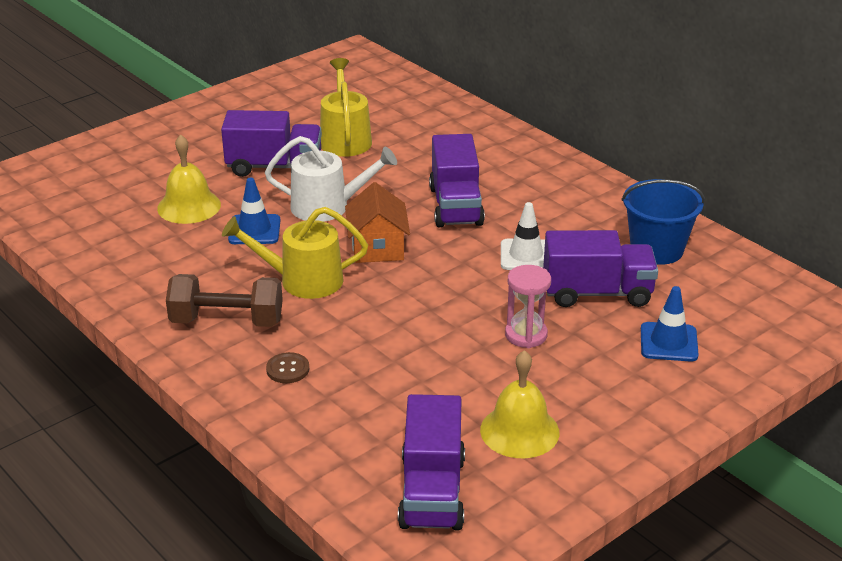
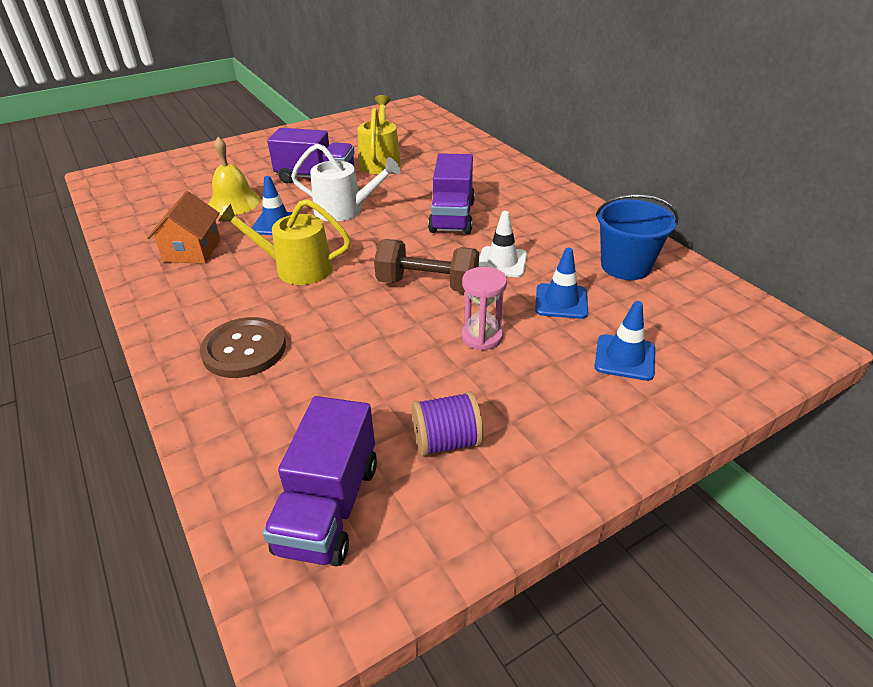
camera: 10 degrees right, 5 degrees up
(227, 321) = (213, 299): brown dumbbell -> brown dumbbell (427, 285)
(287, 369) = (244, 349): brown button -> brown button, size x1.98
(377, 247) = (373, 245): orange house -> orange house (192, 250)
(519, 431) = (447, 441): yellow bell -> purple spool
(597, 293) = (561, 301): purple truck -> blue traffic cone

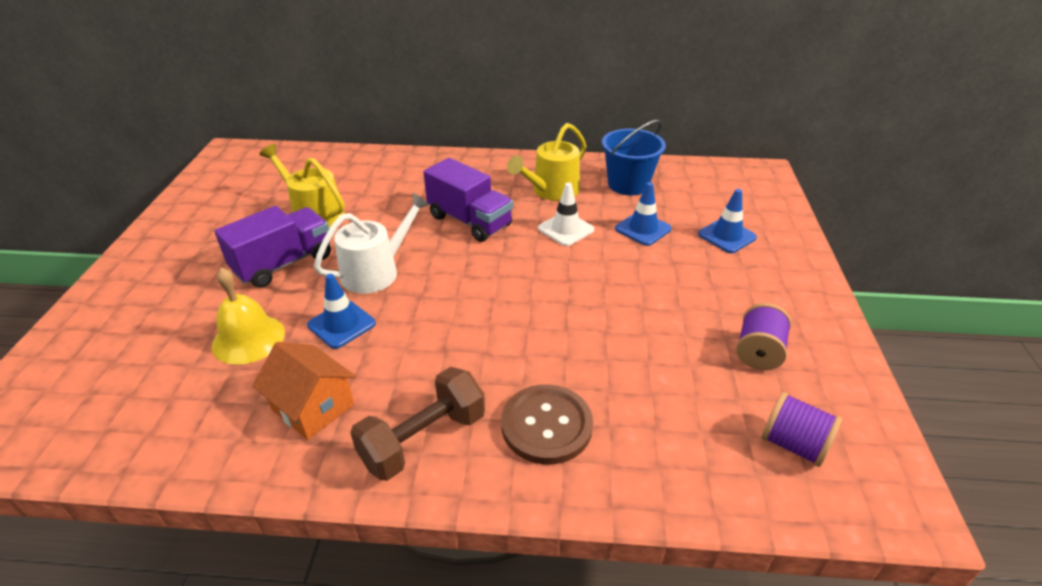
camera: 55 degrees left, 0 degrees up
(297, 268) = (444, 341): yellow watering can -> yellow watering can (551, 191)
(329, 507) = (793, 444): purple truck -> purple spool
(427, 285) = (557, 277): brown dumbbell -> brown dumbbell (423, 439)
(482, 337) = (652, 282): pink hourglass -> none

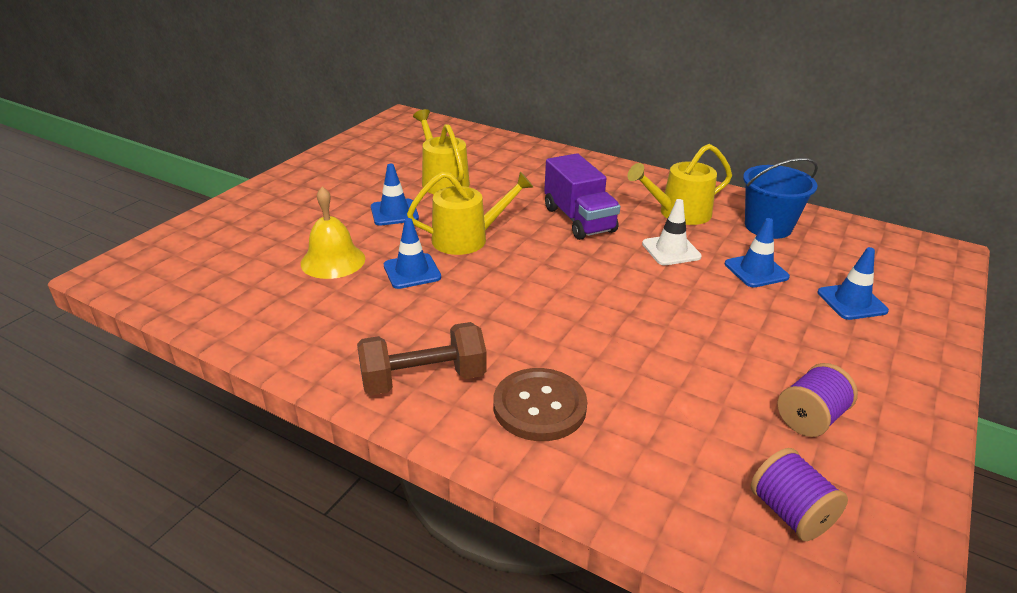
camera: 25 degrees right, 5 degrees down
(284, 263) = (394, 213): purple truck -> blue traffic cone
(313, 407) = (351, 325): orange house -> none
(376, 271) = (467, 239): white watering can -> yellow watering can

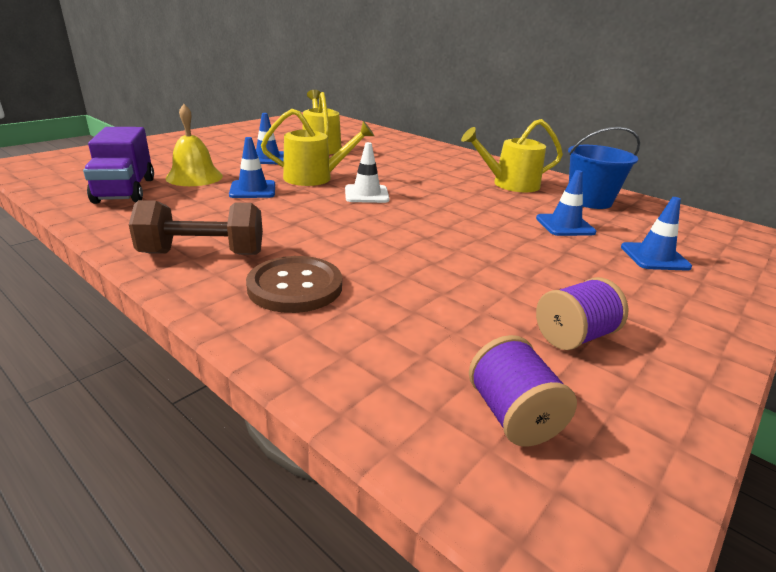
camera: 10 degrees right, 5 degrees down
(579, 220) = (418, 178): purple truck -> purple truck (125, 190)
(671, 250) = (490, 204): white traffic cone -> white traffic cone (366, 194)

